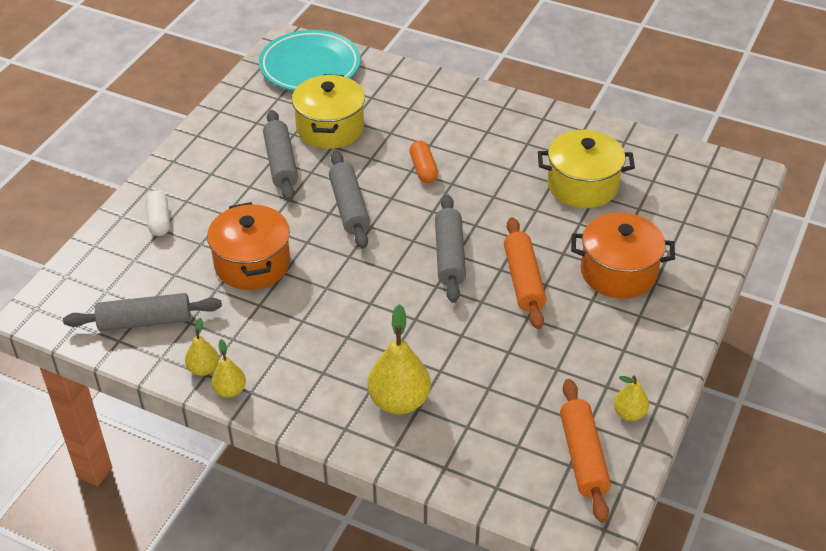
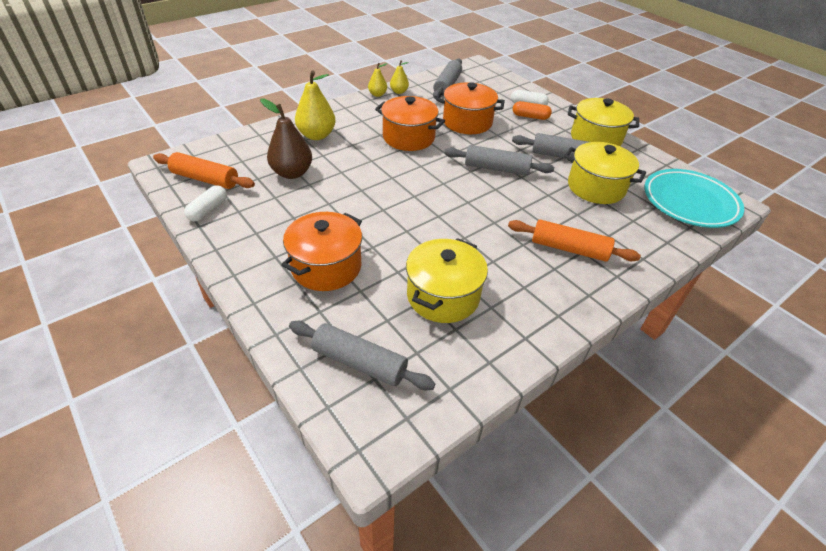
camera: 115 degrees right, 0 degrees up
(217, 145) = (595, 138): none -> yellow pot
(335, 305) = (408, 137): none -> orange pot
(423, 169) = (520, 214): orange capsule -> orange capsule (530, 117)
(449, 256) = (415, 192): grey rolling pin -> grey rolling pin (359, 362)
(501, 379) = (292, 173): none -> brown pear
(523, 280) = (363, 215): orange rolling pin -> orange rolling pin (569, 249)
(629, 413) = (208, 210): yellow pear -> white capsule

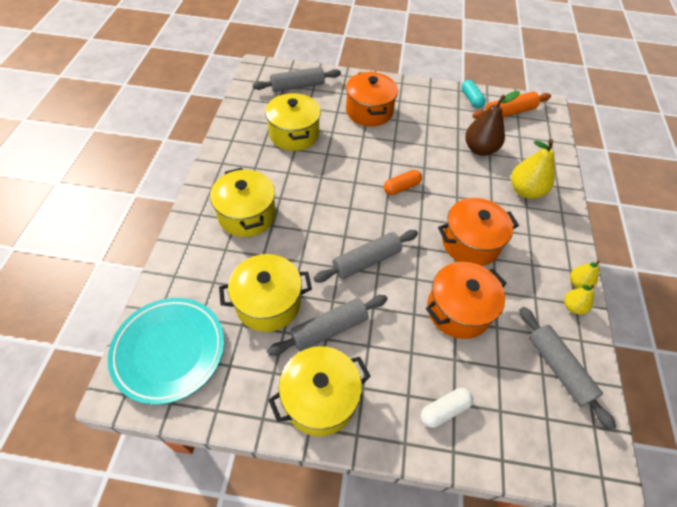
camera: 135 degrees right, 10 degrees up
(208, 210) = (471, 99): white capsule -> turquoise capsule
(530, 117) = (418, 381): orange capsule -> orange capsule (401, 187)
(569, 249) = (247, 215): orange rolling pin -> yellow pot

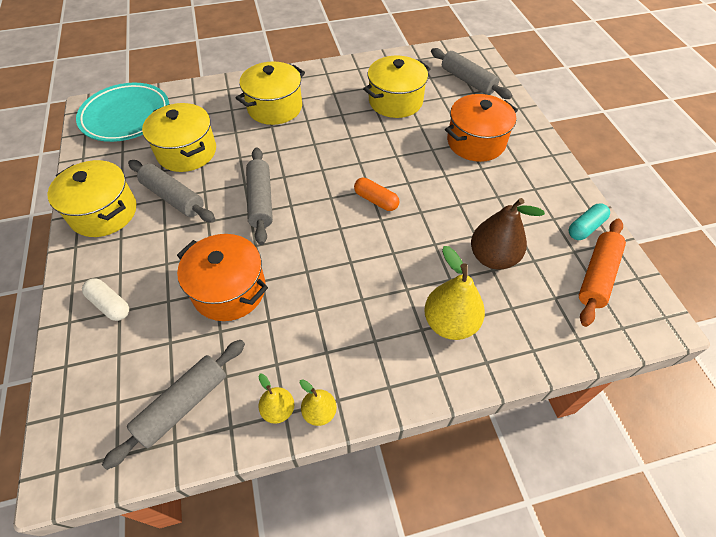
camera: 70 degrees right, 0 degrees up
(366, 261) = (260, 201): grey rolling pin -> grey rolling pin turned 45 degrees clockwise
(470, 243) = (327, 281): orange pot -> none
(509, 112) = (597, 276): orange rolling pin -> orange rolling pin turned 75 degrees clockwise

